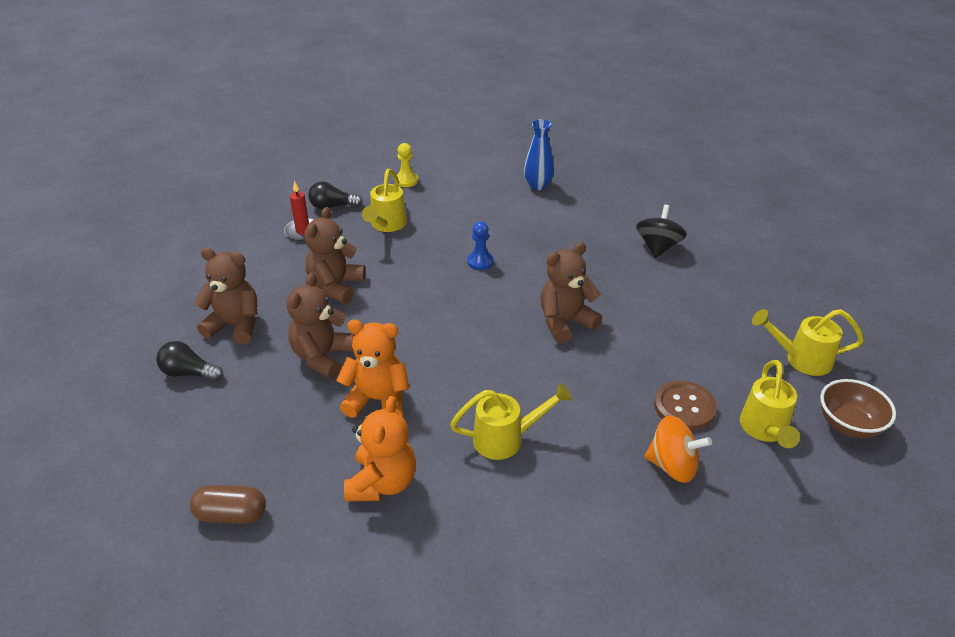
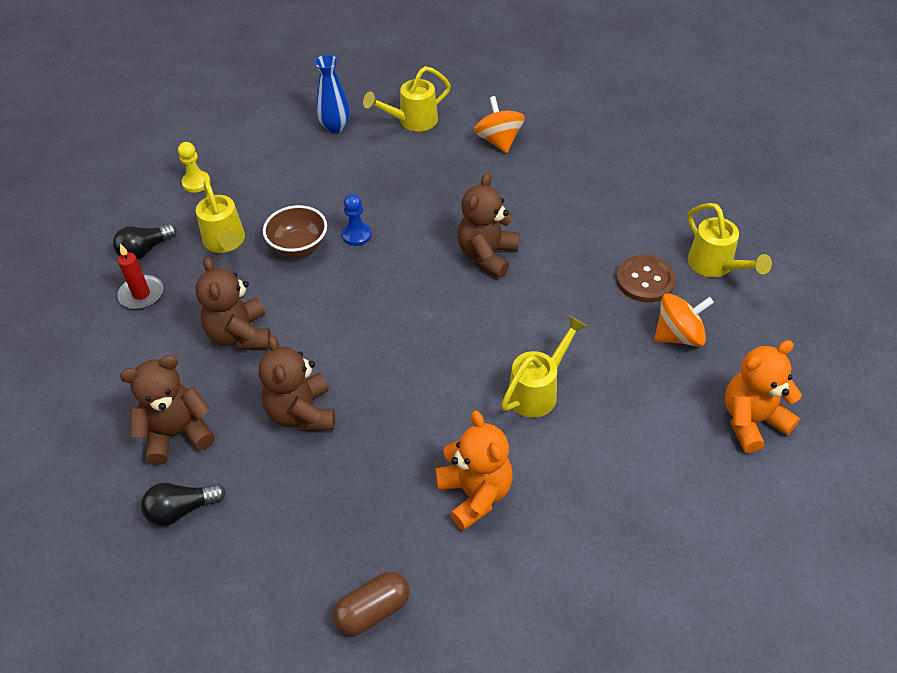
camera: 35 degrees left, 10 degrees up
(377, 400) = (396, 423): orange teddy bear -> orange teddy bear (751, 421)
(658, 247) = (498, 141): black spinning top -> orange spinning top
(800, 359) = (690, 190): yellow watering can -> yellow watering can (412, 121)
(848, 425) = (764, 228): brown bowl -> brown bowl (299, 247)

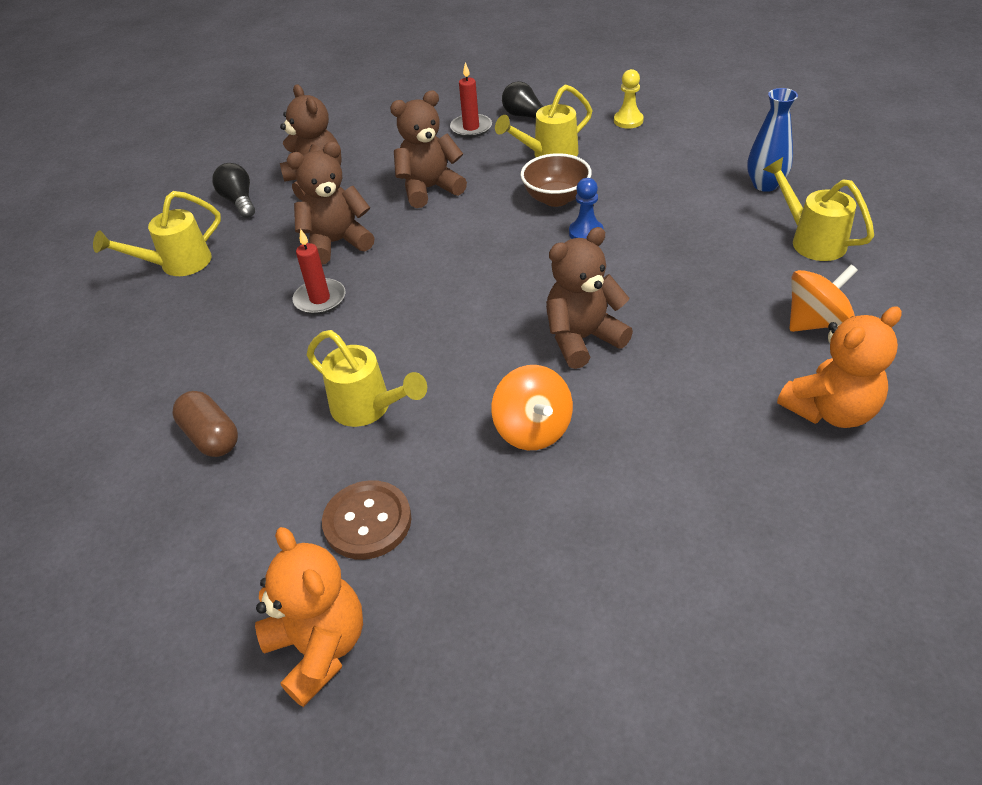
camera: 85 degrees right, 5 degrees down
(373, 610) = (120, 323): brown capsule -> brown capsule (211, 437)
(387, 426) = (320, 299): none -> red candle
(475, 494) = (232, 373): orange teddy bear -> orange teddy bear (830, 410)
(487, 255) = (582, 339): brown teddy bear -> brown teddy bear turned 45 degrees counterclockwise
(645, 280) = (577, 507): brown button -> brown button (367, 521)
(678, 335) = (474, 552): orange spinning top -> orange spinning top (533, 429)
(715, 267) = (631, 602): yellow watering can -> yellow watering can (177, 265)

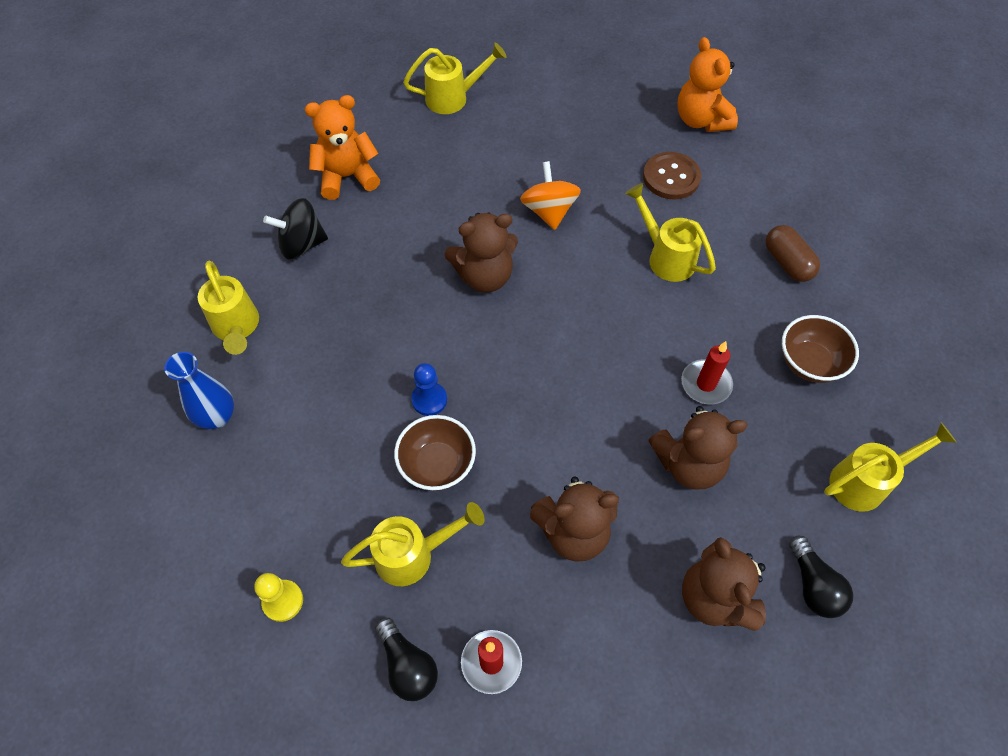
camera: 170 degrees left, 15 degrees up
(208, 339) = (809, 363): none -> brown bowl
(766, 584) = (454, 98): none -> yellow watering can
(815, 322) = (302, 244): orange spinning top -> black spinning top

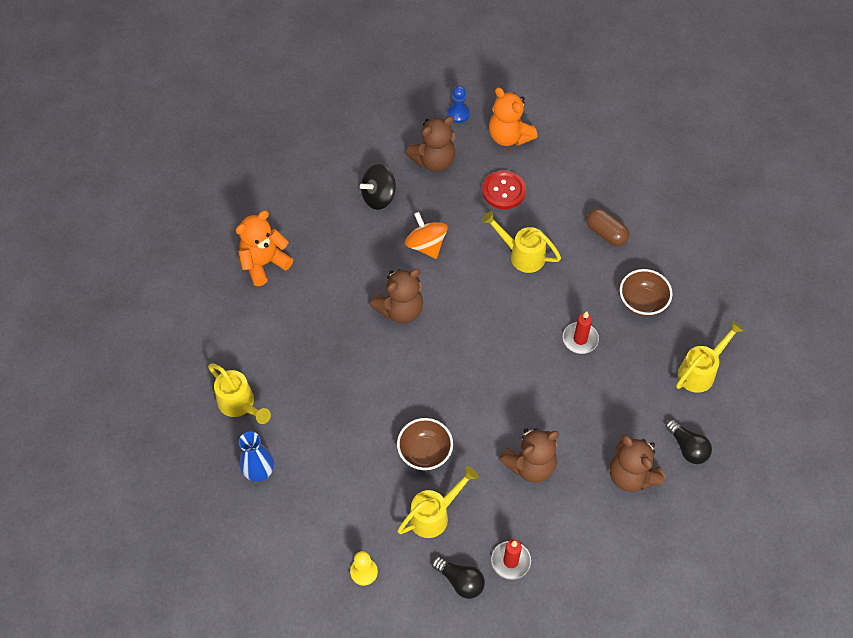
camera: 20 degrees left, 0 degrees up
(302, 244) = (256, 327): black spinning top -> black spinning top (378, 197)
(429, 400) = (400, 411): blue pawn -> blue pawn (458, 114)
(454, 98) = (316, 172): yellow watering can -> none
(671, 177) = (503, 191): brown button -> red button
(688, 464) = (587, 397): brown teddy bear -> brown teddy bear (434, 160)

